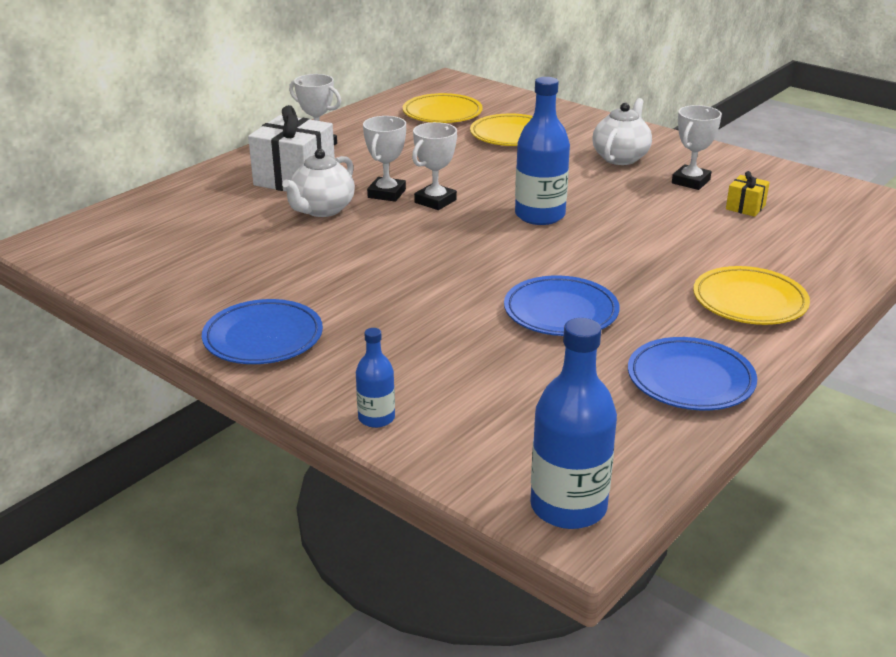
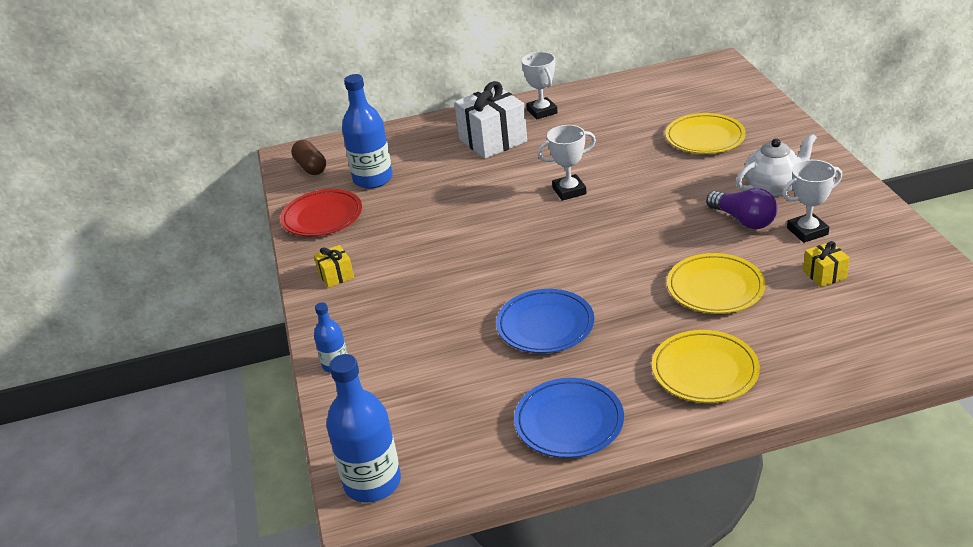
camera: 40 degrees right, 5 degrees up
(89, 248) = (311, 167): none -> brown capsule
(169, 290) = (322, 217): none -> red plate
(263, 338) = (336, 276): blue plate -> yellow gift
(322, 210) = (481, 176): white teapot -> none
(386, 193) = (541, 173): white trophy -> none
(442, 113) = (673, 100): yellow plate -> yellow plate (715, 288)
(540, 215) = (633, 229): blue bottle -> blue bottle (373, 179)
(628, 186) = (743, 220): none -> purple light bulb

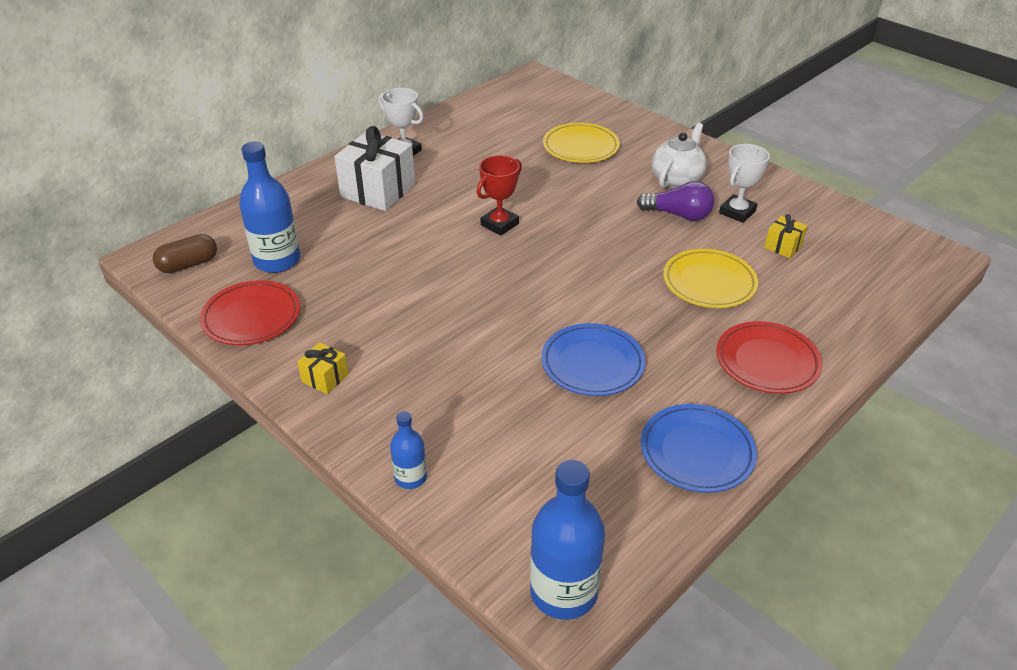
camera: 35 degrees left, 5 degrees up
(311, 167) = (188, 264): brown capsule -> brown capsule turned 60 degrees counterclockwise
(569, 191) = (499, 224): white trophy -> red trophy
(704, 371) = (767, 361): yellow plate -> red plate

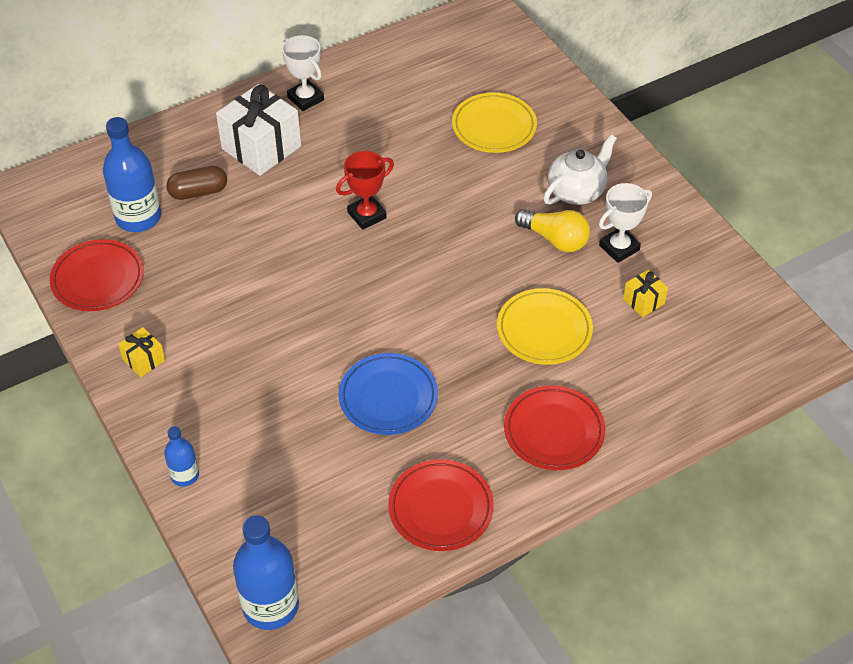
camera: 15 degrees right, 10 degrees up
(188, 264) = (56, 205): brown capsule -> brown capsule (198, 192)
(678, 215) = (555, 239): purple light bulb -> yellow light bulb
(697, 452) = (440, 508): blue plate -> red plate

